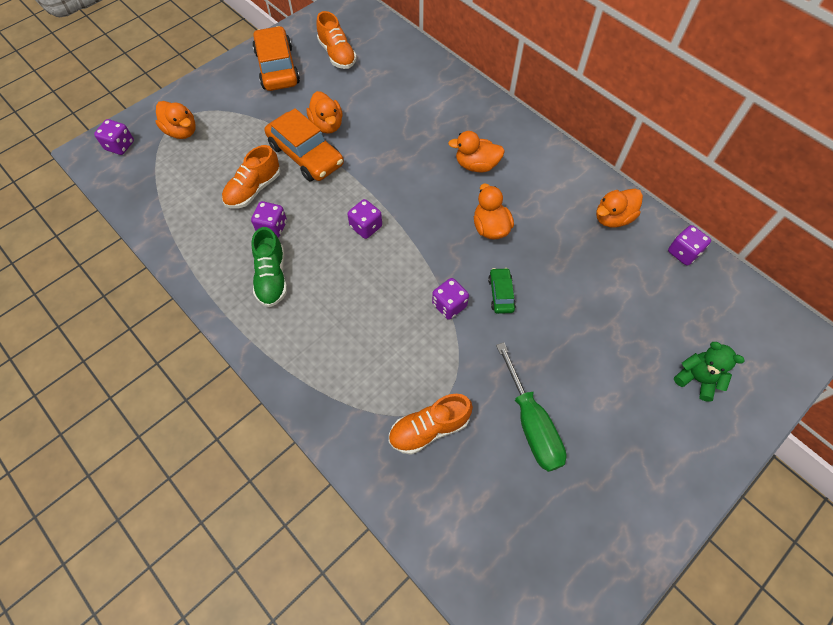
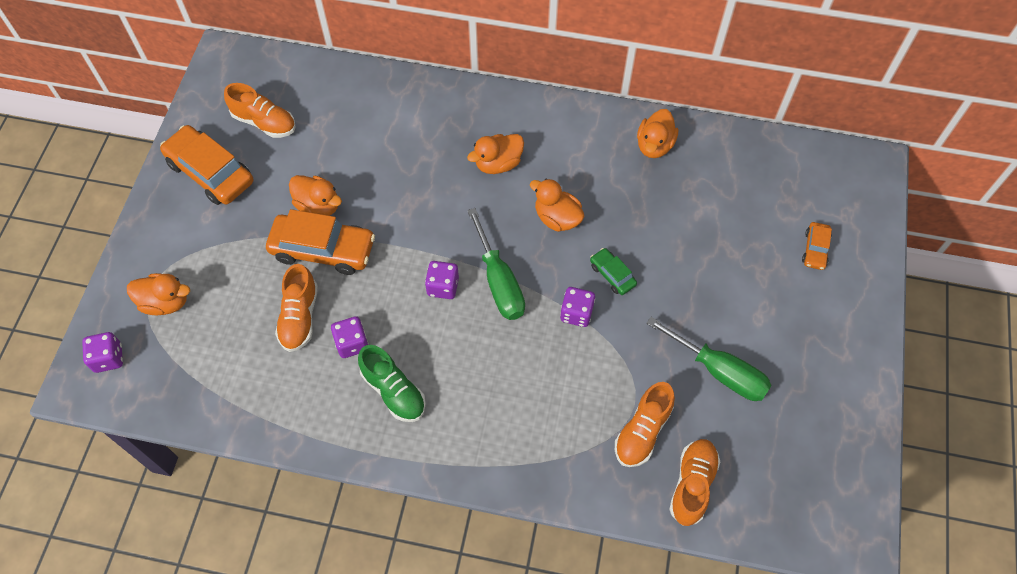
camera: 35 degrees left, 0 degrees up
(409, 247) = (499, 282): none -> green screwdriver
(436, 500) = (692, 485): none -> orange shoe
(683, 253) = (732, 144): purple dice -> none
(697, 379) = (815, 249): green teddy bear -> orange car

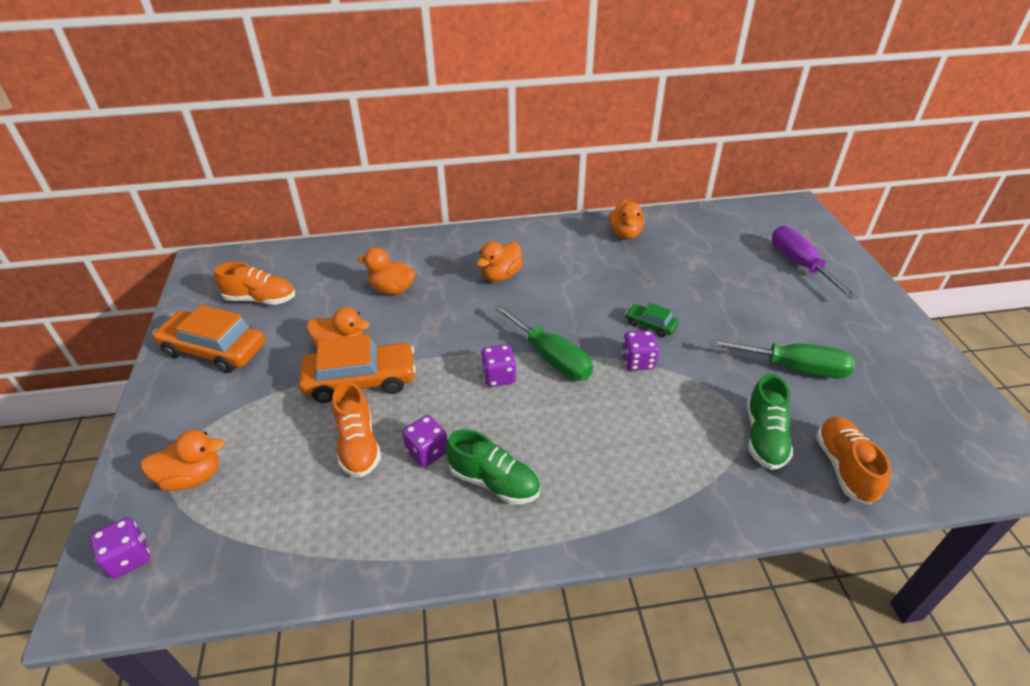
camera: 20 degrees left, 20 degrees down
(557, 218) = (575, 298): orange duck -> orange duck (392, 289)
(642, 431) = (764, 437): orange shoe -> green shoe
(815, 249) = (800, 265): orange car -> purple screwdriver

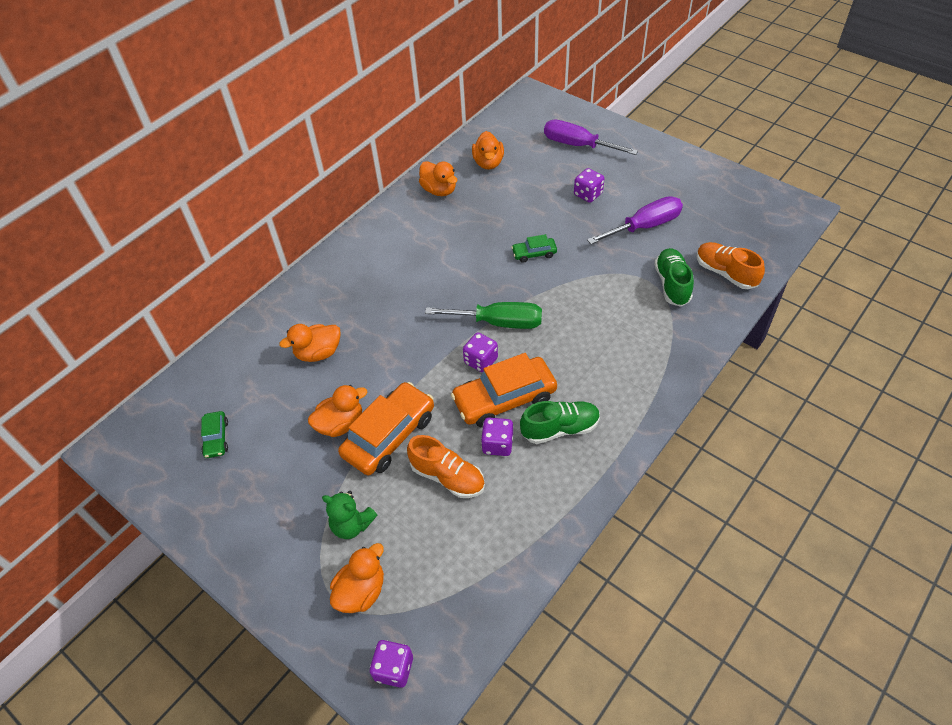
camera: 40 degrees left, 10 degrees up
(214, 349) = (238, 503): orange car -> orange car (504, 398)
(252, 423) = (352, 525): none -> green teddy bear
(260, 299) = (216, 438): orange shoe -> green car
(500, 275) = (389, 284): orange duck -> orange duck (488, 163)
(638, 361) = (554, 286): purple dice -> purple dice (588, 194)
(764, 437) = (672, 284): green shoe -> green shoe turned 150 degrees counterclockwise
(794, 368) = (645, 226): green screwdriver -> purple screwdriver

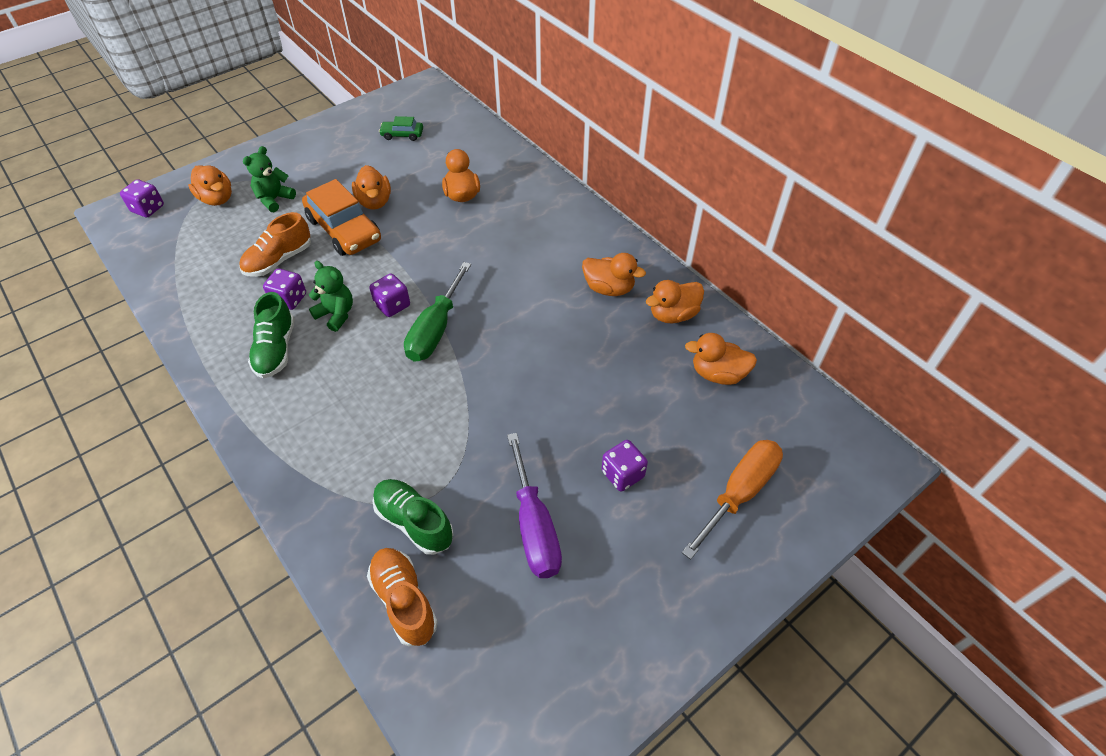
camera: 100 degrees right, 0 degrees up
(421, 228) = (609, 288): none -> orange duck
(504, 398) = (336, 314): orange car -> green teddy bear
(534, 253) = (528, 385): green car -> none
(577, 145) = (739, 493): purple screwdriver -> orange screwdriver
(672, 284) = (414, 522): green shoe -> green shoe turned 150 degrees counterclockwise
(725, 273) = (404, 601): orange shoe -> orange shoe turned 90 degrees counterclockwise

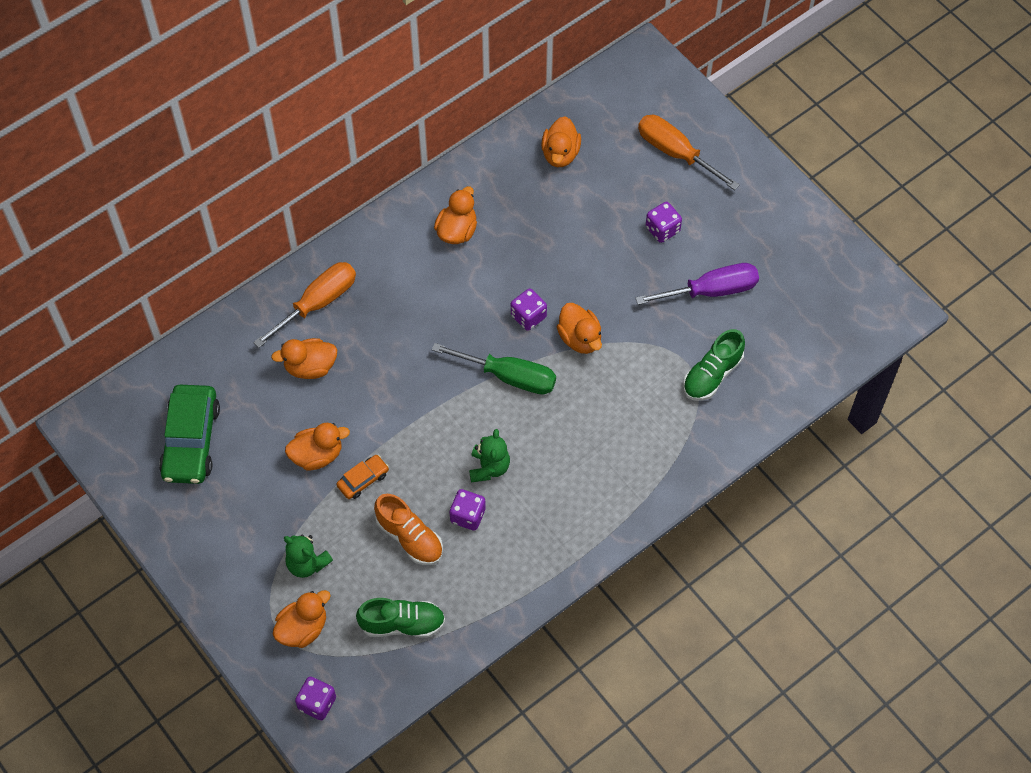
camera: 90 degrees left, 10 degrees up
(276, 349) = (535, 514): green shoe -> green shoe (402, 624)
(336, 314) = (489, 467): green teddy bear -> green teddy bear turned 150 degrees clockwise
(344, 230) = (363, 480): orange car -> orange car, size x0.50
(392, 305) = (477, 418): purple dice -> purple dice (528, 316)
(402, 135) = (191, 440): green car -> green car, size x2.02
(404, 601) = (776, 375): orange shoe -> none
(527, 197) = (318, 303): none -> orange screwdriver
(673, 315) = (491, 181): orange duck -> orange duck (580, 338)

